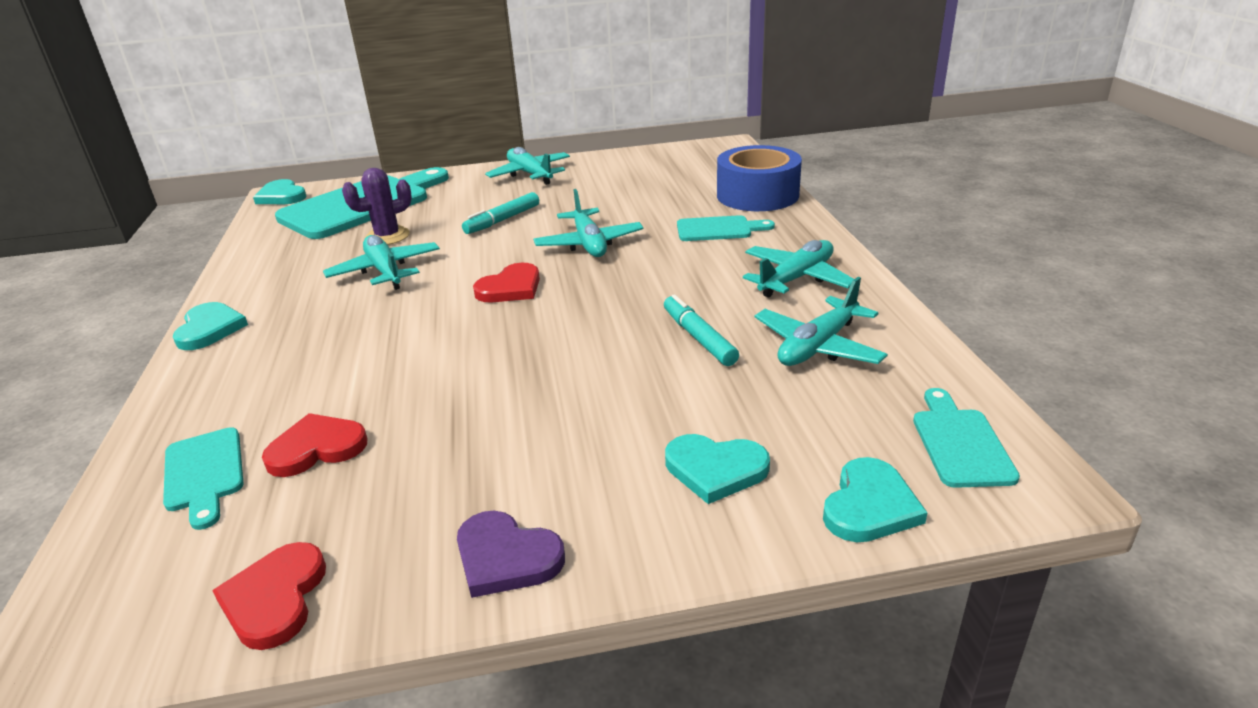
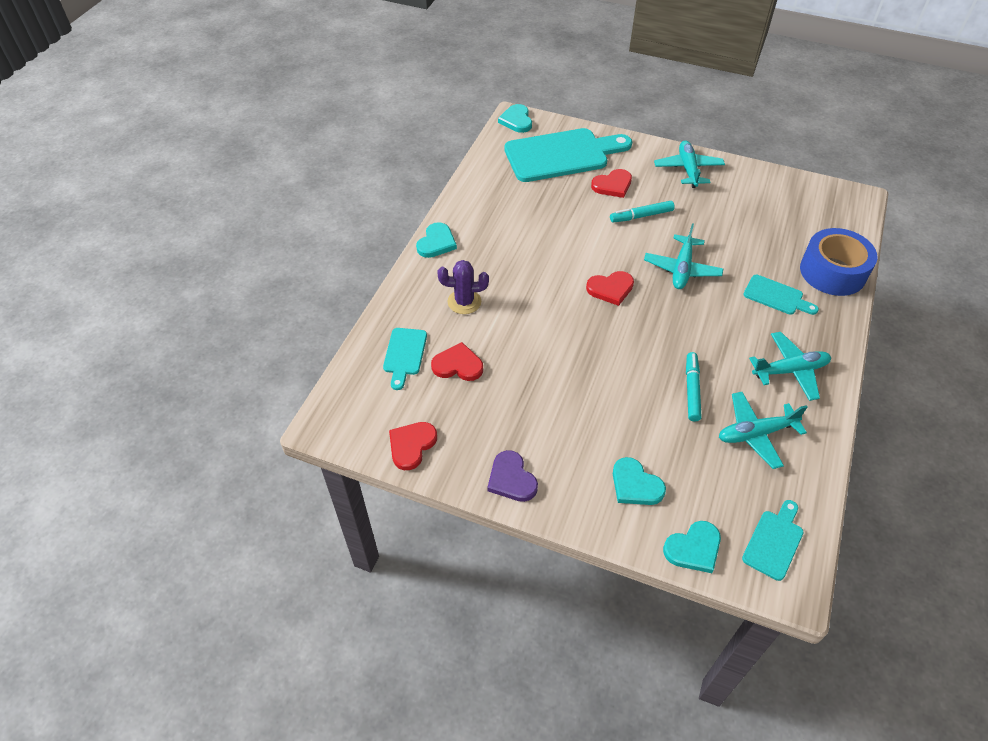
camera: 30 degrees right, 20 degrees up
(385, 271) = (547, 236): turquoise plane -> none
(387, 236) = (563, 199): purple cactus -> purple cactus (464, 302)
(447, 208) = (612, 185): none -> red heart

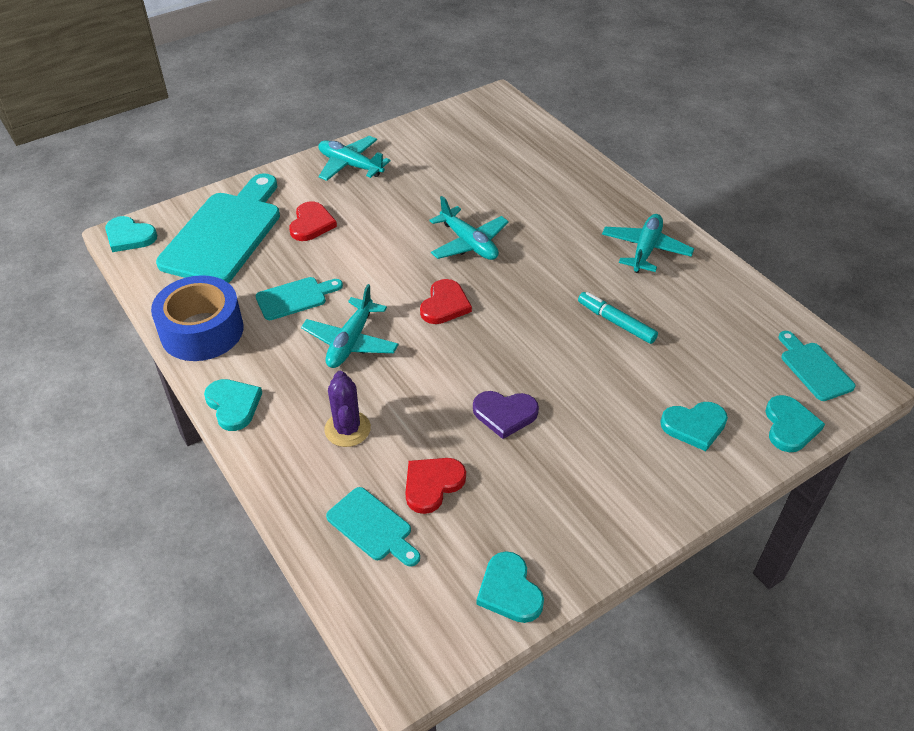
camera: 55 degrees left, 5 degrees down
(411, 445) = (509, 590): red heart -> turquoise heart
(464, 302) = (347, 429): purple cactus -> purple cactus turned 45 degrees counterclockwise
(511, 479) = (620, 521): purple heart -> purple heart (505, 414)
(641, 216) = (374, 229): turquoise marker -> none
(756, 433) = (695, 311): turquoise plane -> turquoise plane (351, 342)
(776, 296) = (558, 207): turquoise cutting board -> turquoise cutting board (295, 298)
(832, 272) = (562, 160): blue tape -> blue tape (202, 331)

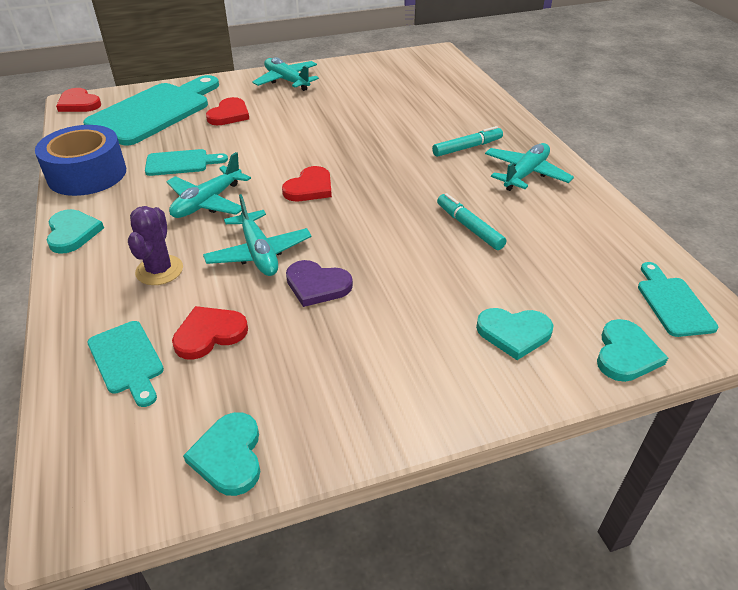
camera: 15 degrees right, 5 degrees down
(129, 236) = (79, 103): turquoise heart -> red heart
(469, 243) = (358, 146): turquoise plane -> turquoise plane (258, 253)
(578, 226) = (467, 147): none -> turquoise marker

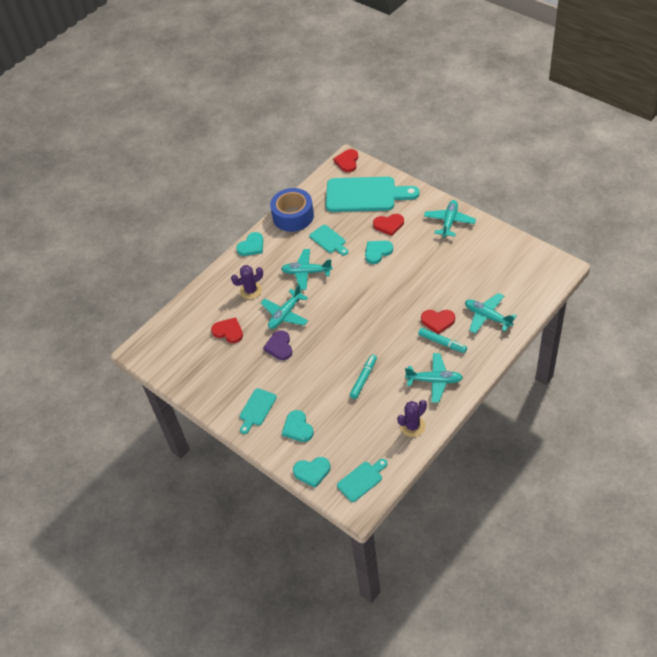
camera: 65 degrees right, 10 degrees up
(127, 360) = (200, 318): turquoise cutting board -> turquoise cutting board (256, 409)
(229, 456) = (180, 374): turquoise heart -> turquoise heart (377, 252)
(310, 188) = (348, 301): red heart -> red heart (438, 321)
(458, 108) = (487, 317): none -> turquoise plane
(593, 218) = (412, 426): none -> purple cactus

